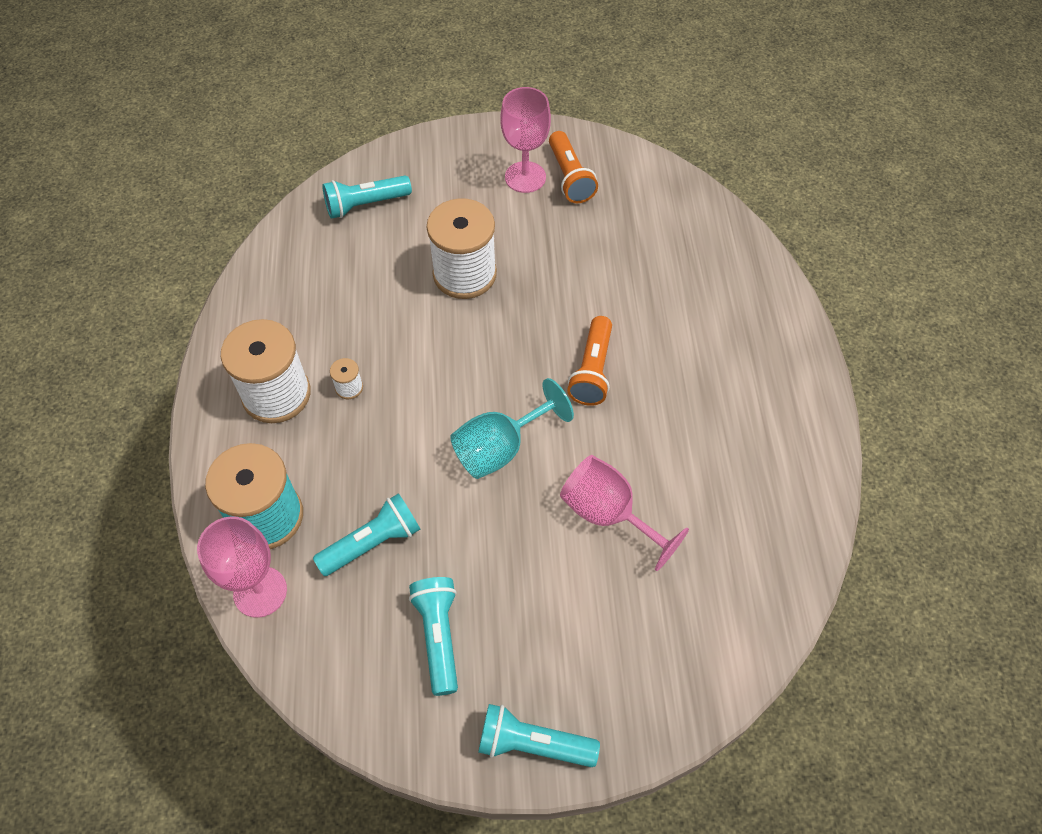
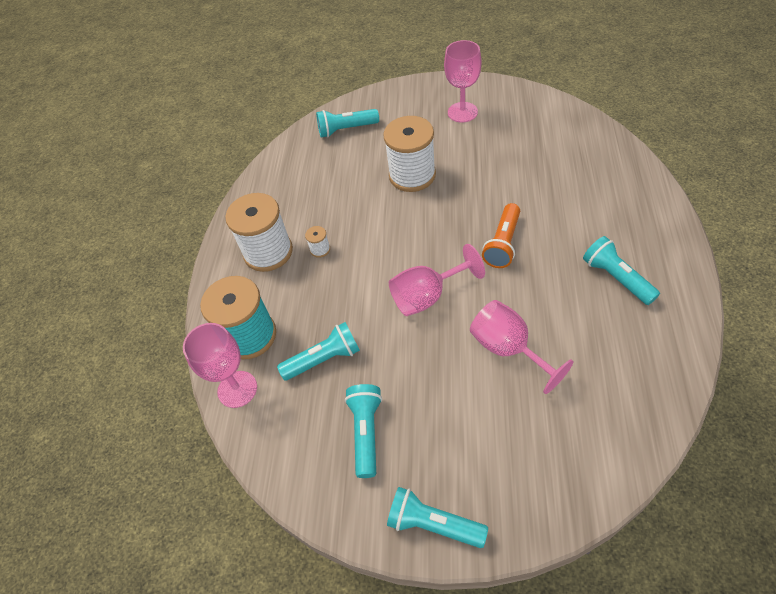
camera: 15 degrees right, 5 degrees down
(500, 448) = (427, 296): turquoise goblet -> pink goblet
(570, 177) = (495, 112): orange flashlight -> none
(735, 412) = (616, 278): none -> turquoise flashlight

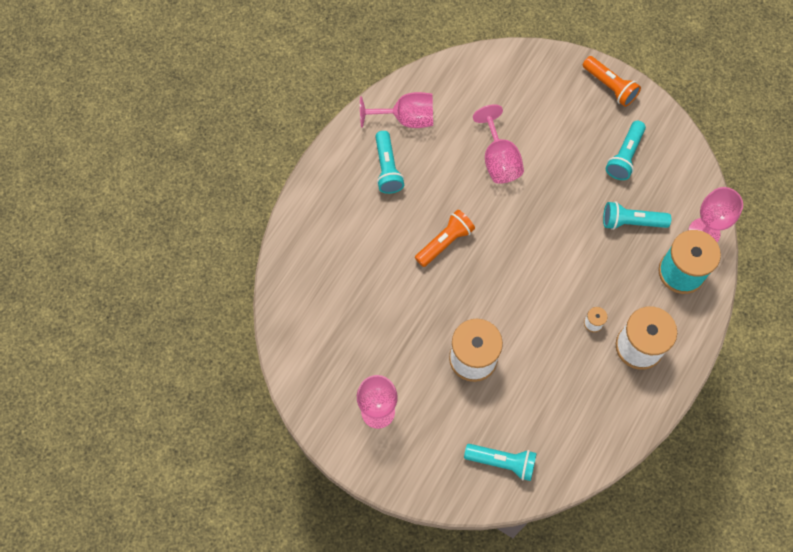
camera: 160 degrees left, 15 degrees up
(427, 296) = (530, 230): pink goblet -> pink goblet (406, 118)
(433, 524) = (610, 86): turquoise flashlight -> orange flashlight

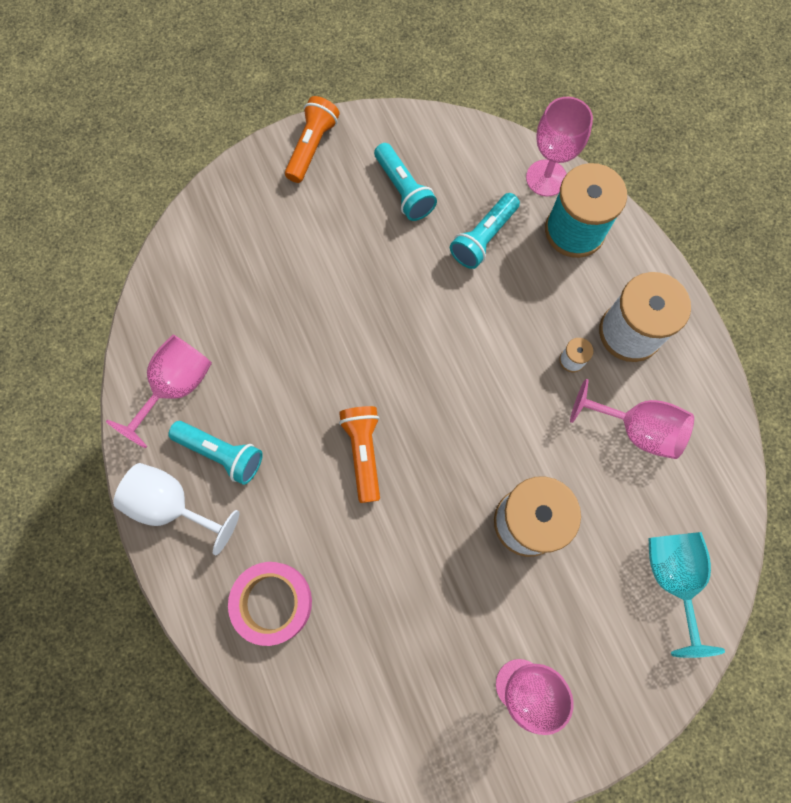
camera: 55 degrees left, 5 degrees up
(327, 251) = (272, 602): none -> pink tape
(340, 164) = (172, 505): none -> white goblet
(499, 160) = (308, 321): pink goblet -> pink goblet (636, 428)
(502, 462) = (672, 577): turquoise flashlight -> turquoise goblet
(610, 86) = (312, 147): orange flashlight -> orange flashlight turned 60 degrees counterclockwise

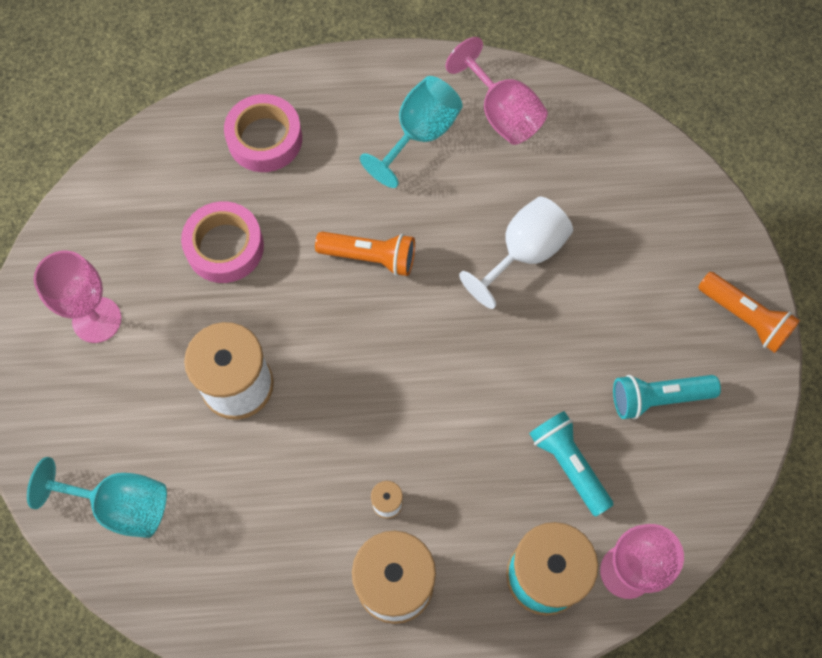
camera: 110 degrees right, 5 degrees down
(172, 505) = (387, 83): white goblet -> white goblet (523, 253)
(221, 453) = (419, 134): turquoise flashlight -> turquoise goblet
(401, 592) = (225, 247): none -> pink tape
(636, 428) = (284, 539): pink goblet -> none

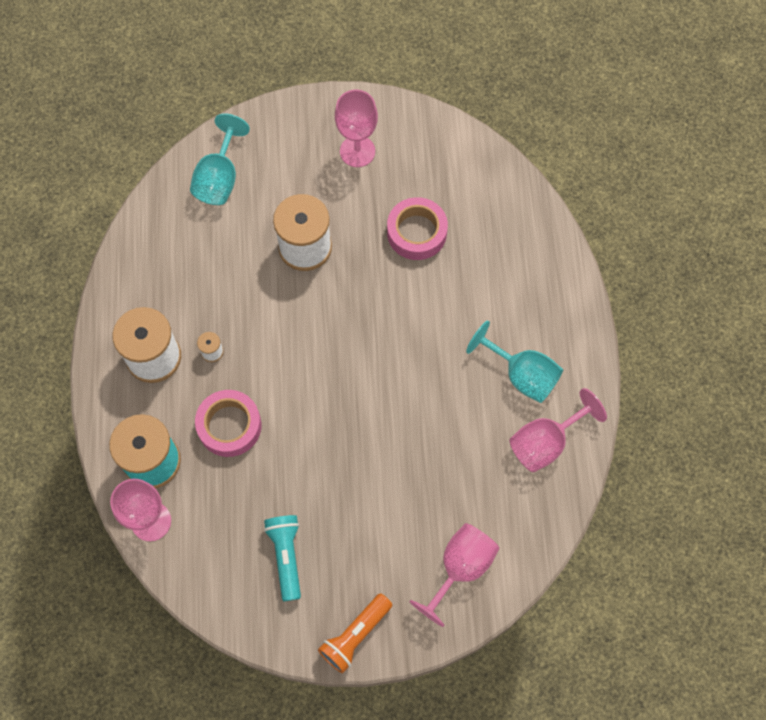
camera: 90 degrees right, 0 degrees up
(265, 139) = (513, 256): pink tape -> pink tape (229, 426)
(370, 257) = (409, 337): orange flashlight -> none
(523, 253) = (413, 455): white goblet -> none
(568, 464) = (235, 483): turquoise flashlight -> none
(655, 205) = (460, 568): none -> pink goblet

